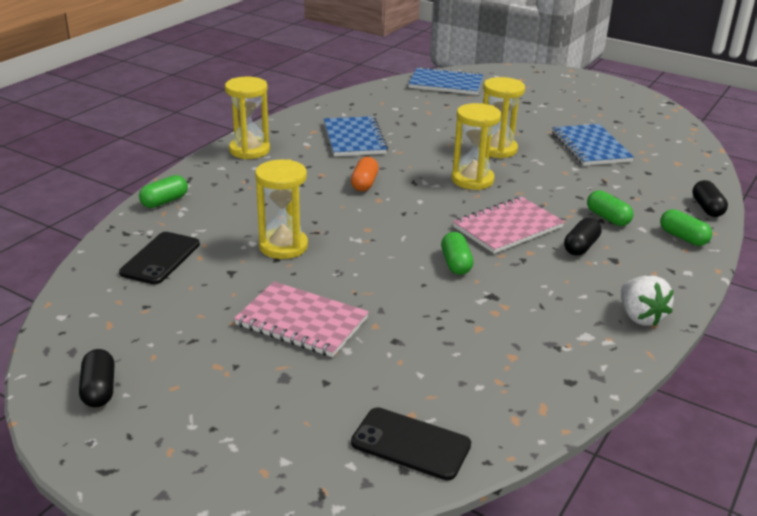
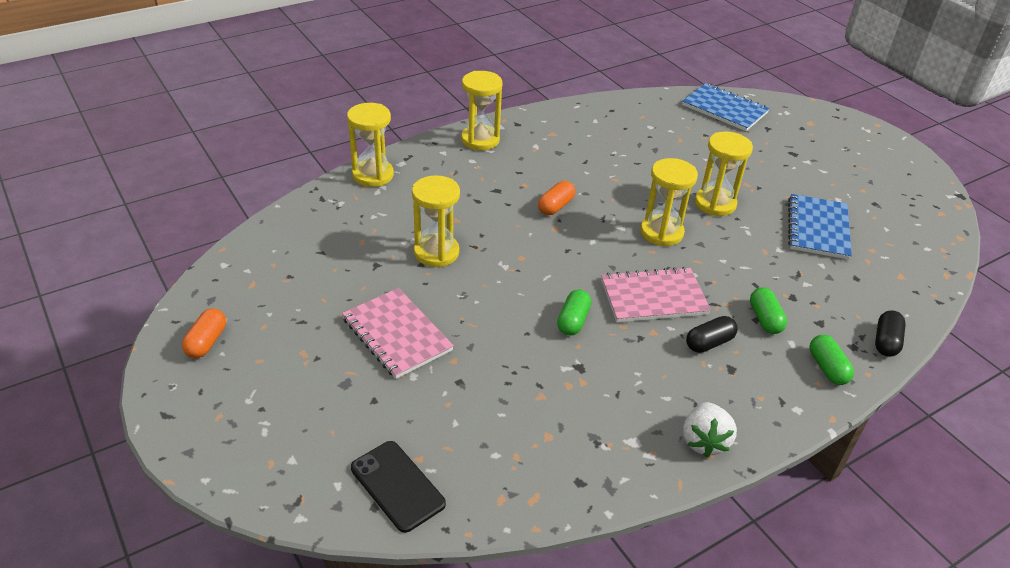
camera: 25 degrees right, 10 degrees up
(99, 390) = (207, 342): black capsule -> orange capsule
(160, 258) = (331, 233): black phone -> none
(164, 201) = (373, 175): green capsule -> yellow hourglass
(354, 139) = (584, 152): blue notebook -> none

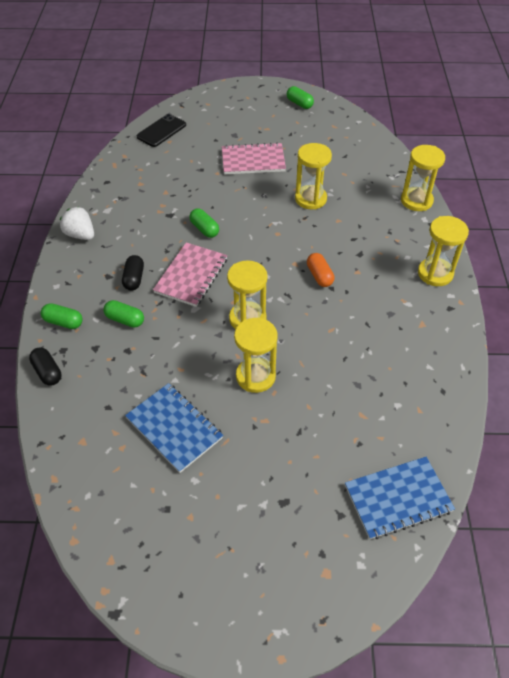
camera: 125 degrees right, 10 degrees up
(207, 342) = (299, 104): orange capsule -> green capsule
(397, 486) = (161, 131): black phone -> black phone turned 45 degrees counterclockwise

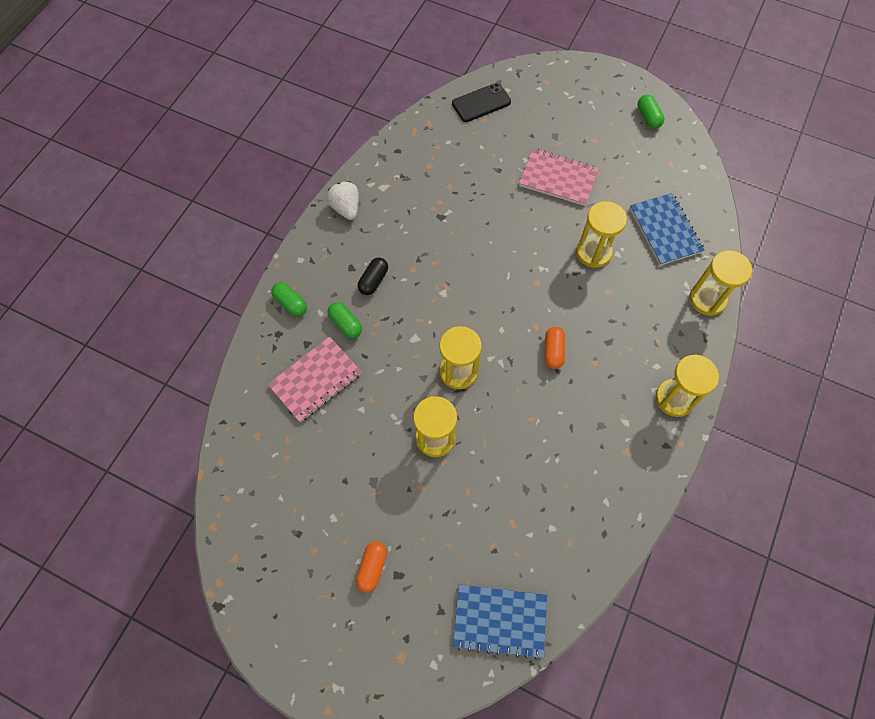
camera: 25 degrees right, 15 degrees up
(47, 372) = (256, 352): black capsule -> none
(174, 428) = (339, 458): blue notebook -> blue notebook (665, 230)
(191, 276) = (428, 299): pink notebook -> pink notebook (315, 380)
(204, 229) = (466, 248): green capsule -> none
(255, 506) = (372, 567): none -> orange capsule

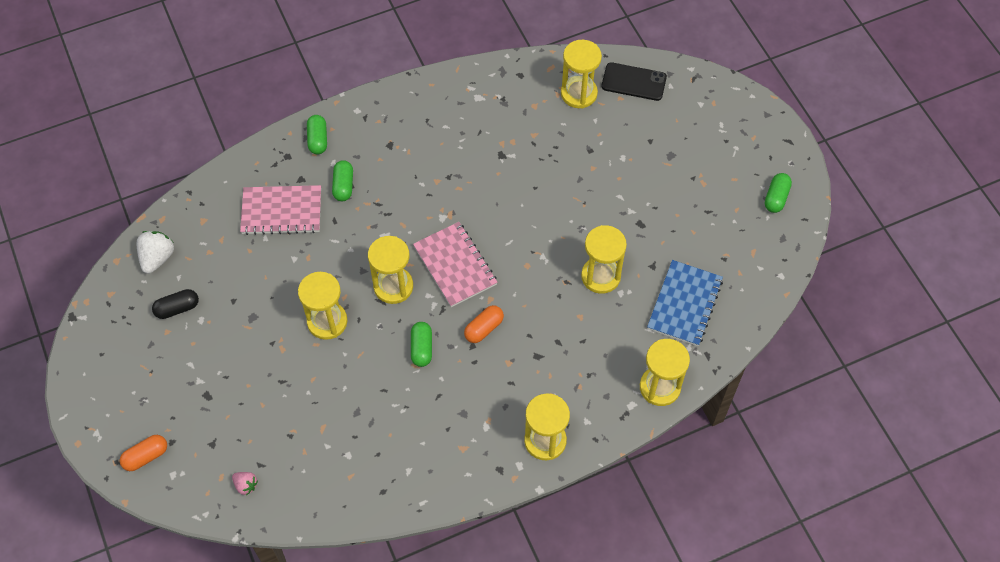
camera: 40 degrees right, 5 degrees down
(346, 208) = (431, 94): white strawberry -> white strawberry (157, 258)
(372, 567) = (194, 375): orange capsule -> orange capsule (146, 456)
(373, 280) = (397, 168): black capsule -> black capsule (177, 308)
(452, 136) = (579, 93): none -> yellow hourglass
(499, 621) = (246, 485): blue notebook -> pink strawberry
(524, 401) = (421, 348): none -> green capsule
(558, 178) = (635, 193): pink notebook -> pink notebook (455, 265)

